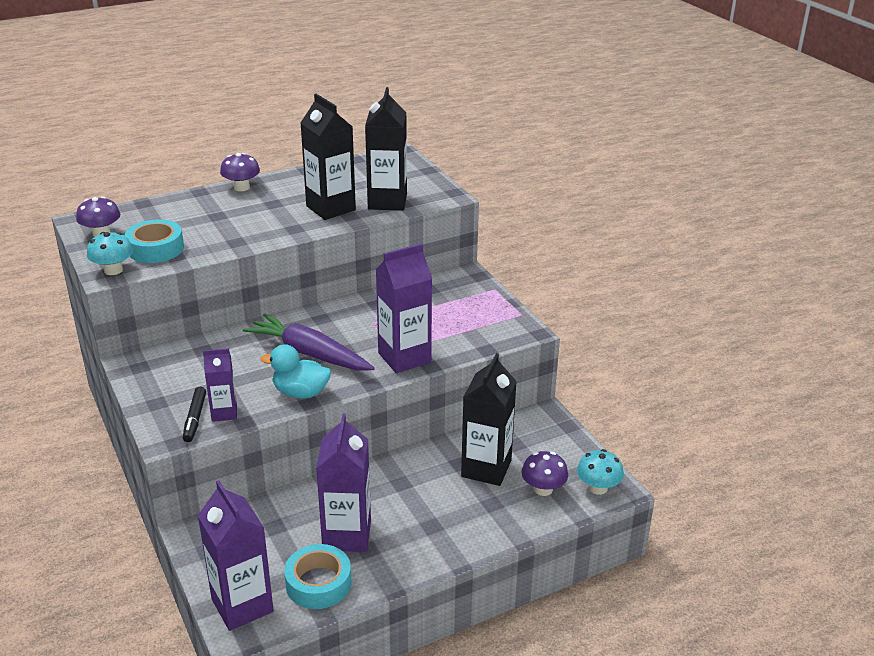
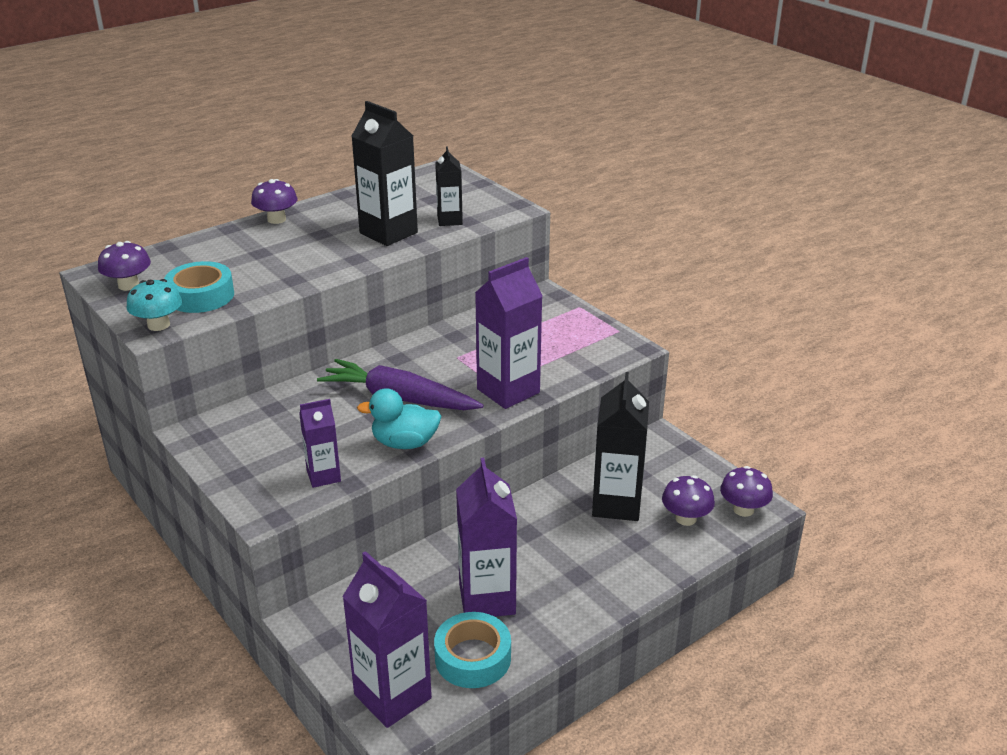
camera: 10 degrees left, 0 degrees up
(195, 418) = (291, 486): black marker -> none
(387, 202) = (449, 220): black carton -> black carton, size x0.57
(598, 488) = (743, 509): turquoise mushroom -> purple mushroom

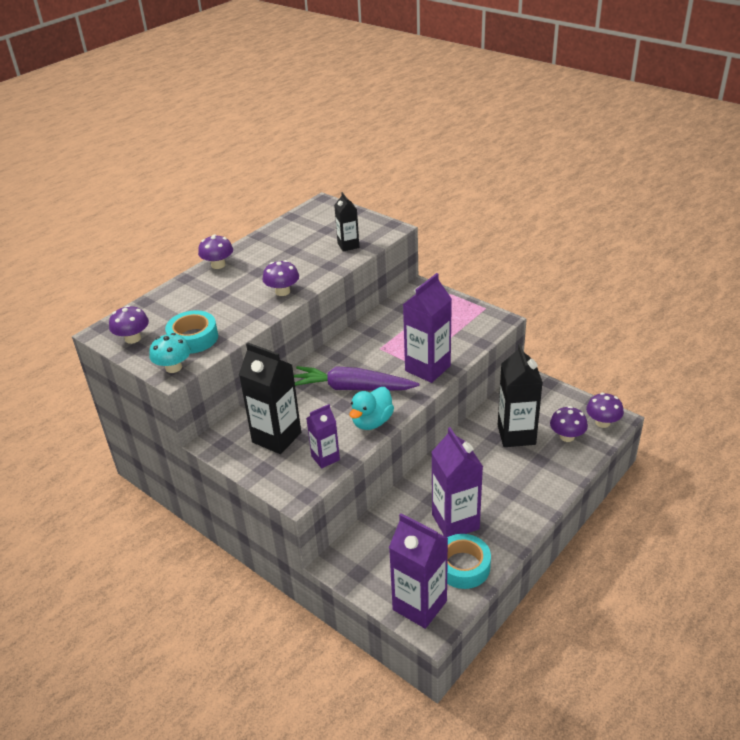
camera: 10 degrees left, 5 degrees up
(339, 260) = (282, 291): none -> purple mushroom
(388, 233) = (308, 263): black carton -> black carton (276, 437)
(405, 443) = (372, 422): turquoise duck -> turquoise duck turned 45 degrees counterclockwise

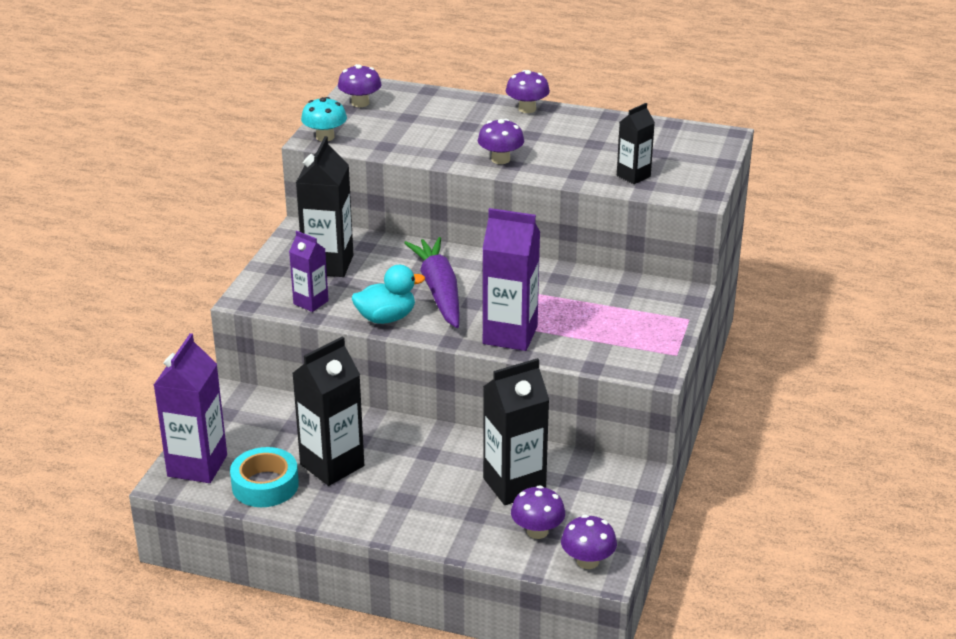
camera: 65 degrees right, 5 degrees down
(193, 338) = (380, 133): turquoise tape -> none
(372, 422) = (386, 318): turquoise duck -> turquoise duck turned 150 degrees clockwise
(455, 522) = (332, 465): purple carton -> black carton

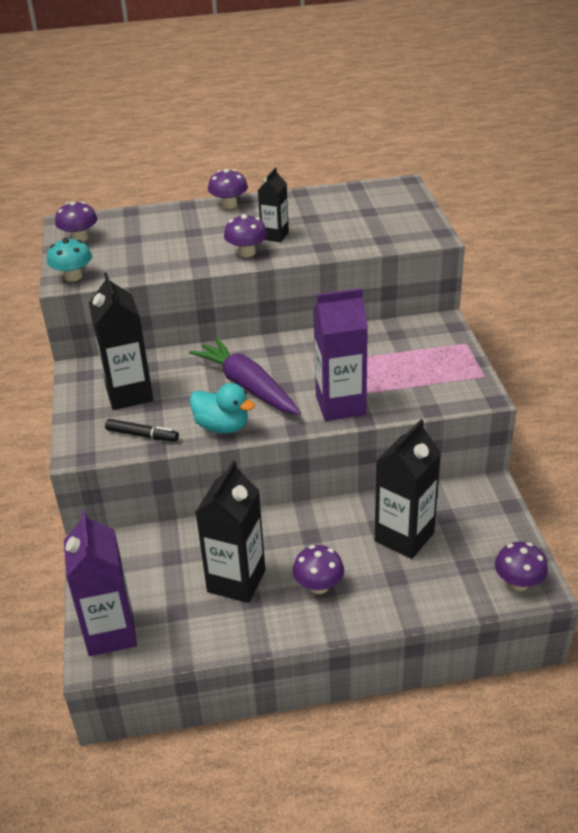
camera: 25 degrees left, 5 degrees up
(265, 485) = (190, 626): turquoise tape -> none
(311, 302) = (142, 435): purple carton -> black marker
(386, 318) = (222, 426): turquoise duck -> turquoise duck turned 75 degrees clockwise
(537, 531) = (457, 572): purple mushroom -> purple mushroom (318, 586)
(633, 176) = (367, 235): black carton -> black carton (275, 236)

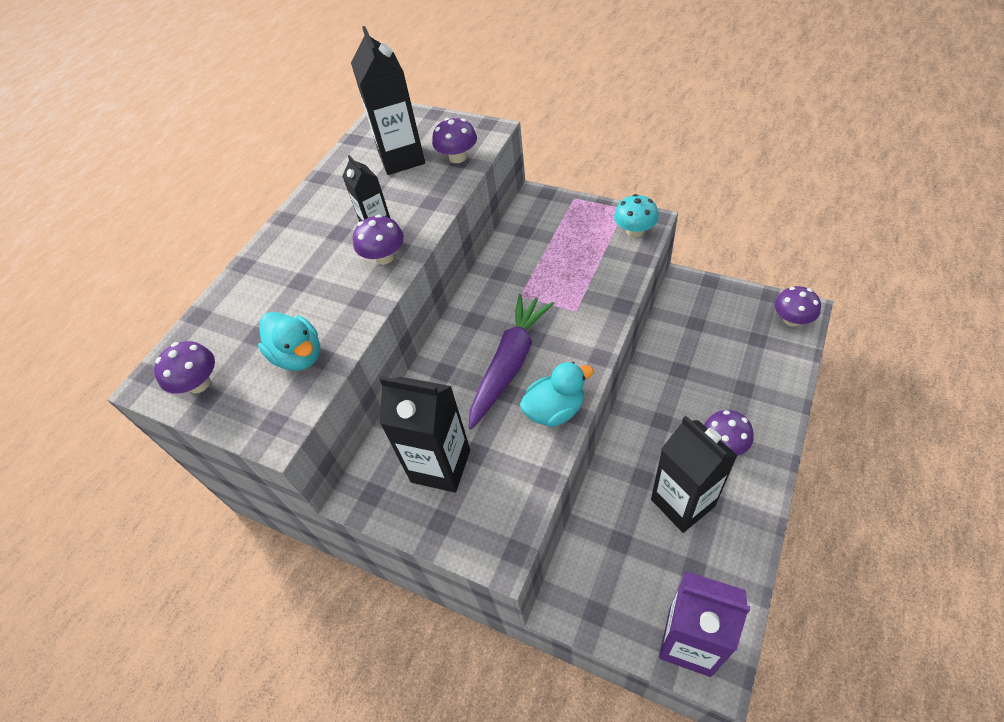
camera: 50 degrees left, 15 degrees up
(73, 276) = (274, 421): turquoise mushroom -> turquoise mushroom (634, 231)
(130, 261) = (299, 356): none -> turquoise duck
(142, 435) = (517, 483): black marker -> none
(229, 205) = (281, 234): purple mushroom -> purple mushroom (457, 157)
(247, 386) = (509, 364): purple carrot -> purple carrot turned 120 degrees clockwise
(340, 405) = (591, 311): purple carton -> none
(404, 537) = (703, 360): black carton -> black carton (401, 158)

